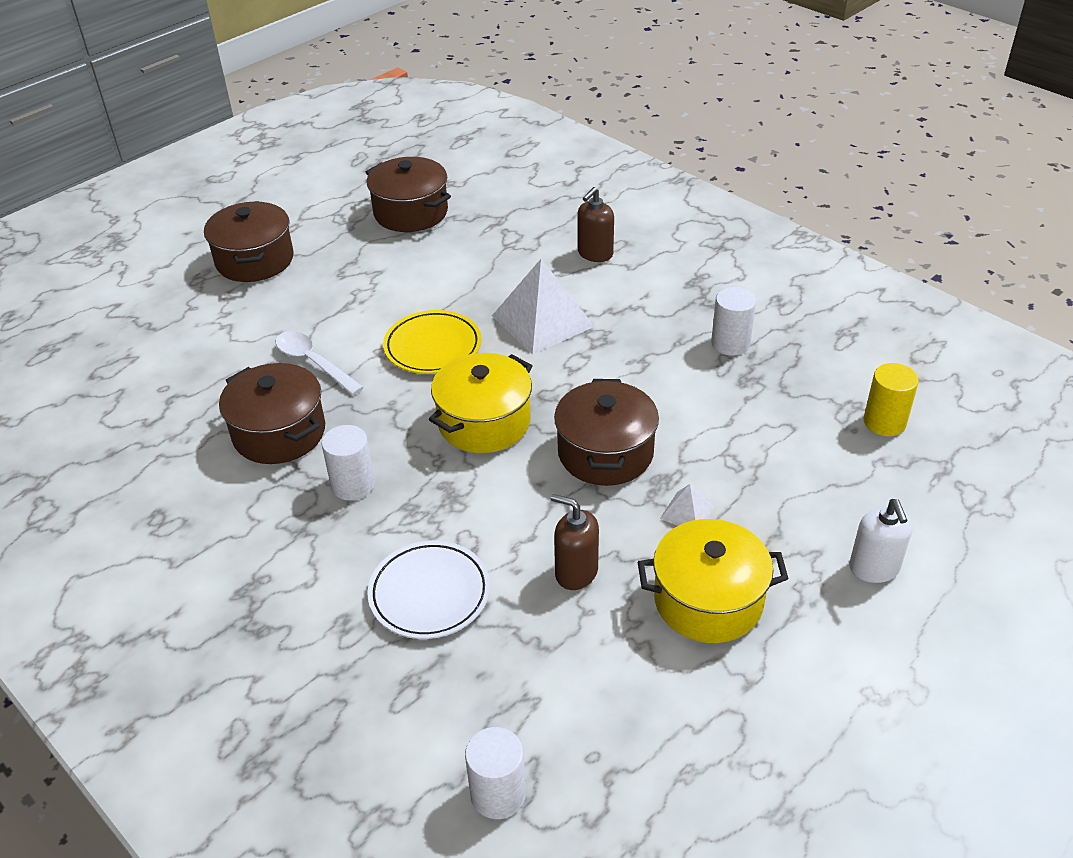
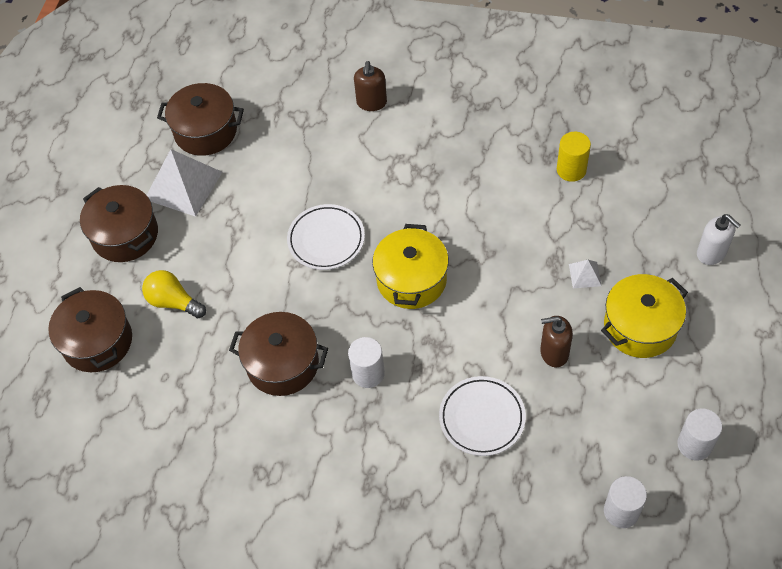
camera: 30 degrees left, 15 degrees up
(238, 331) = (173, 302): none -> yellow light bulb
(313, 362) = (254, 297): white spoon -> none
(433, 347) = (326, 240): yellow plate -> white plate
(542, 321) = (382, 179): white pyramid -> white pyramid (183, 185)
(605, 453) = (505, 260): brown pot -> brown pot (97, 341)
(730, 343) = (517, 133): white cylinder -> white cylinder (694, 444)
(884, 422) = (649, 146): yellow cylinder -> yellow cylinder (571, 170)

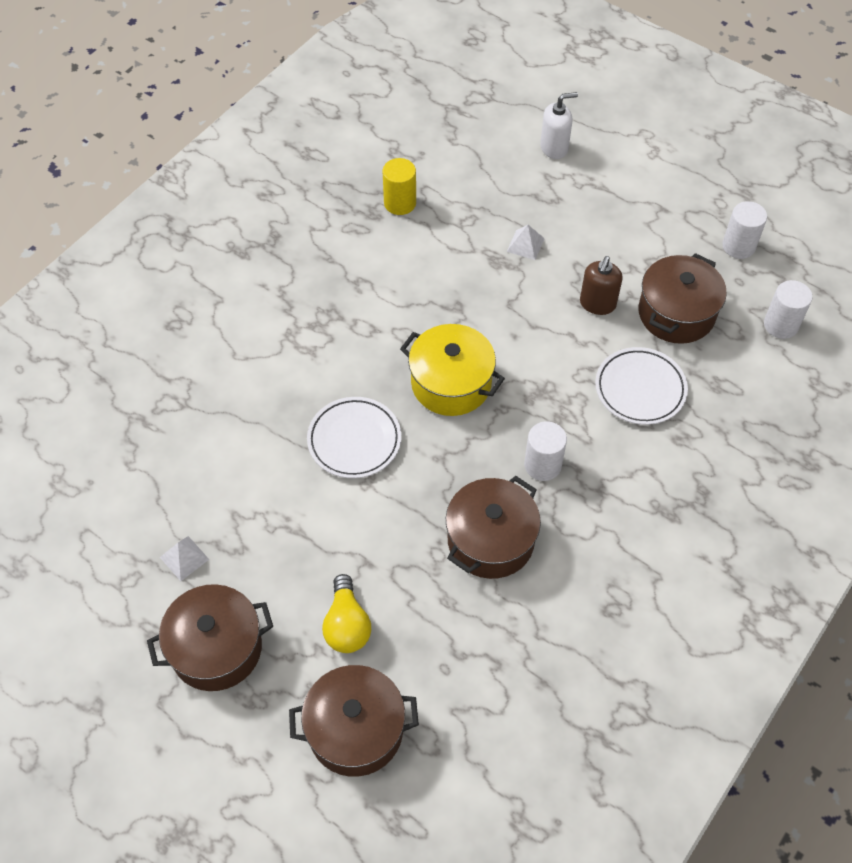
camera: 70 degrees left, 0 degrees up
(173, 302) = (347, 625): yellow light bulb -> yellow light bulb turned 60 degrees counterclockwise
(183, 185) = (184, 558): white pyramid -> white pyramid, size x0.46
(205, 131) = (119, 506): brown pot -> brown pot (676, 313)
(371, 103) = (198, 329): brown soap dispenser -> none
(640, 327) = (603, 230): yellow pot -> none

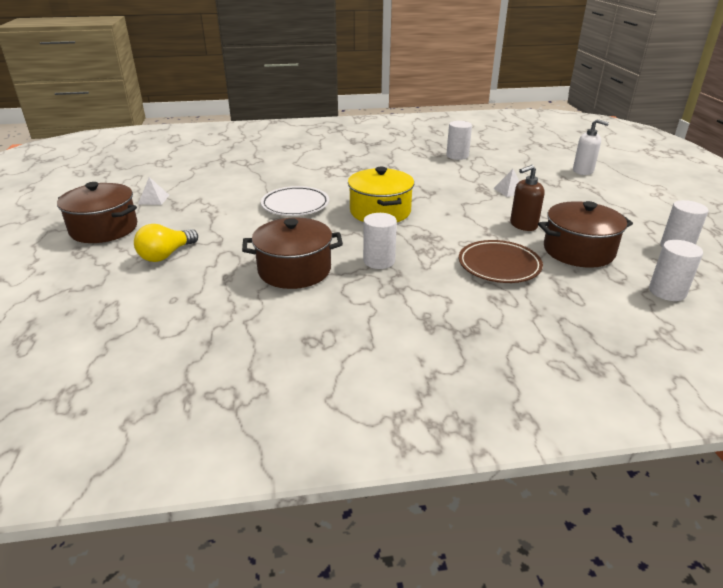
camera: 45 degrees right, 25 degrees down
(355, 730) = (88, 291): brown pot -> none
(400, 203) = (457, 156): yellow cylinder -> white cylinder
(640, 389) = (499, 266): white plate -> brown plate

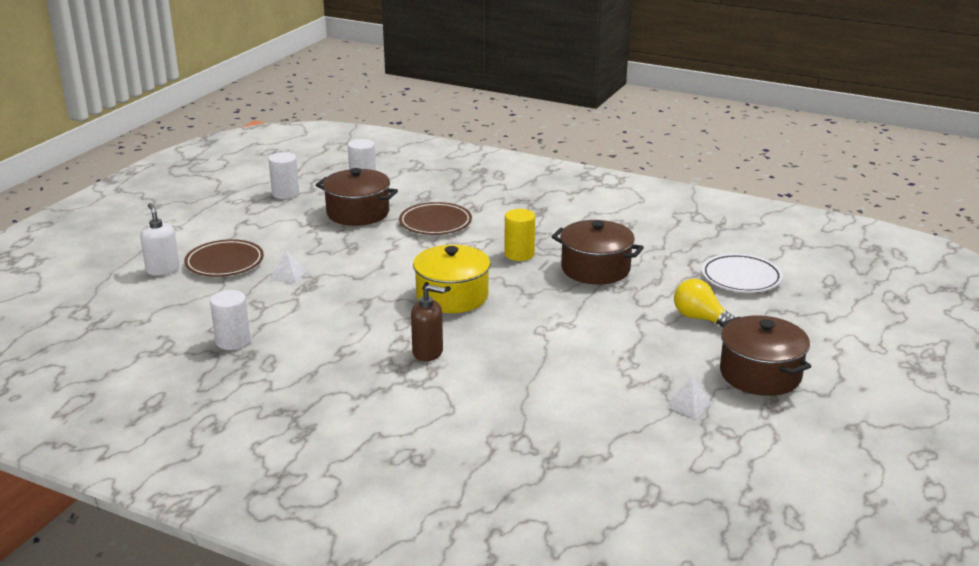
camera: 145 degrees left, 5 degrees down
(166, 255) = (701, 319): yellow light bulb -> yellow light bulb turned 120 degrees counterclockwise
(295, 205) = (527, 335): white plate -> white plate (741, 278)
(379, 261) = (519, 254): white cylinder -> yellow cylinder
(523, 225) = (353, 242): brown soap dispenser -> brown soap dispenser (428, 352)
(563, 185) = (224, 263): none -> brown plate

